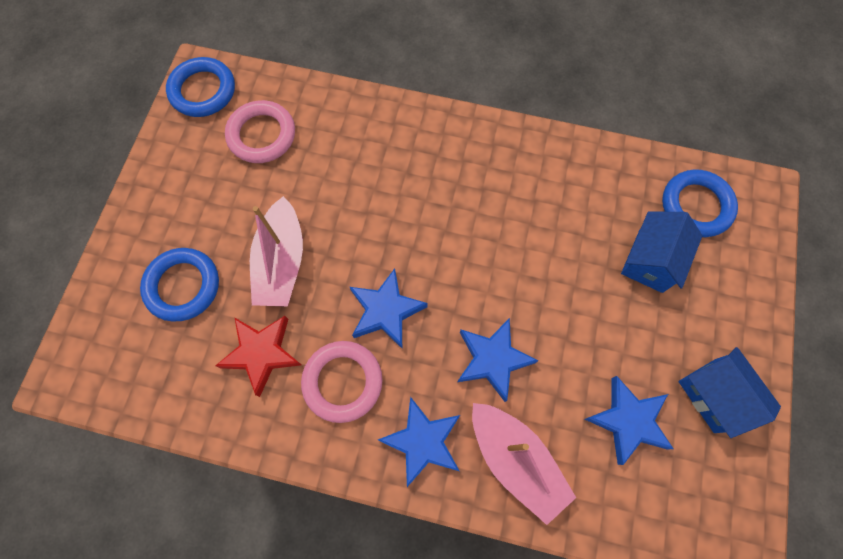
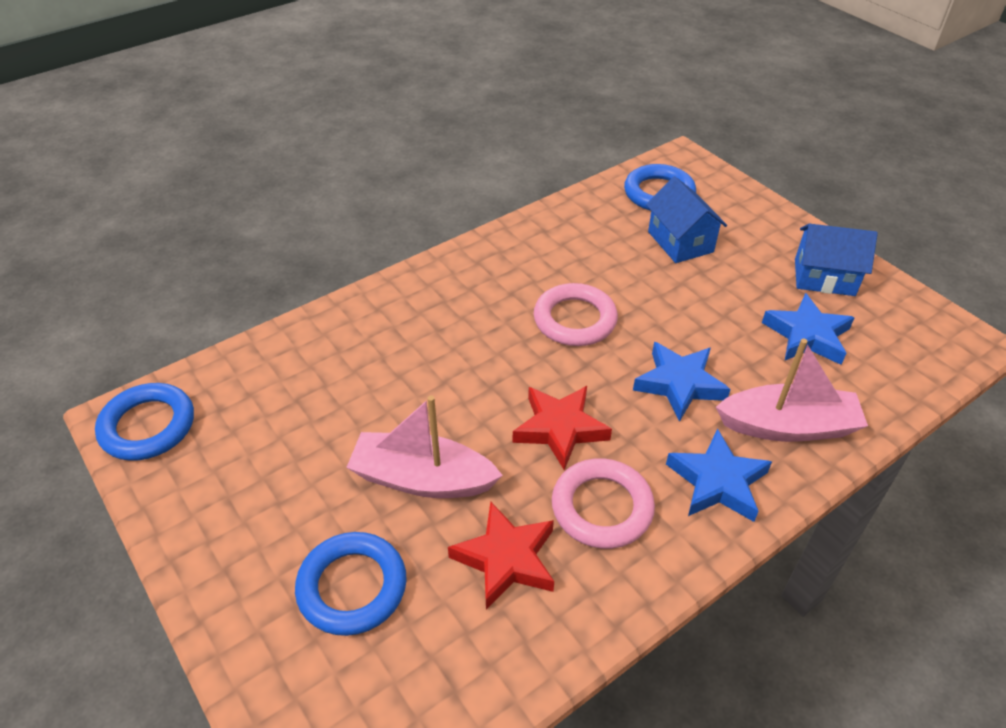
camera: 50 degrees left, 25 degrees down
(262, 135) = (264, 409): pink ring -> pink ring (575, 320)
(281, 262) = (422, 479): pink boat -> pink boat turned 150 degrees clockwise
(386, 311) = (560, 429): blue star -> red star

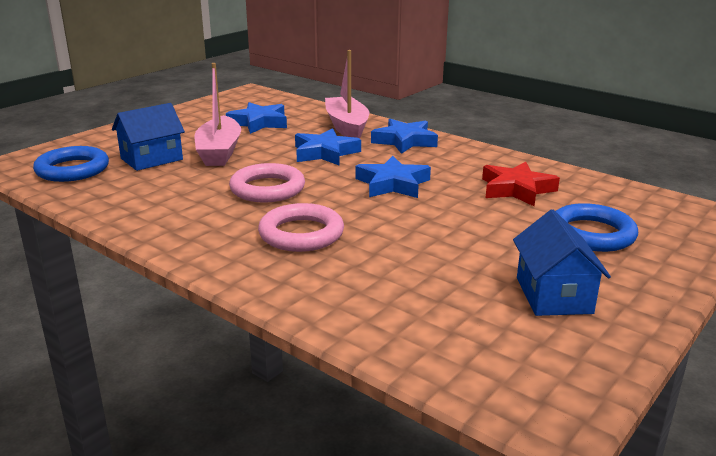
camera: 105 degrees left, 20 degrees down
(148, 426) = (546, 389): blue ring -> none
(422, 479) = (479, 224): pink boat -> pink boat (219, 152)
(560, 429) = (392, 184): red star -> blue star
(602, 507) = (451, 167): pink ring -> pink ring (301, 234)
(824, 277) = (194, 119): blue house -> blue house (553, 295)

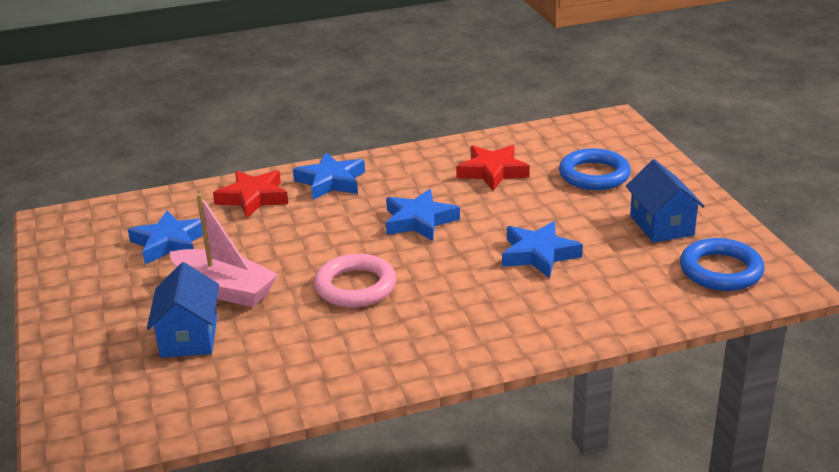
camera: 55 degrees left, 5 degrees up
(72, 169) = (152, 398): blue ring -> blue ring (721, 270)
(301, 234) = (469, 296): pink ring -> none
(325, 153) = (306, 231): blue star -> blue star (538, 254)
(347, 127) = (253, 198): pink boat -> red star
(553, 295) = (661, 225): blue house -> blue house turned 45 degrees clockwise

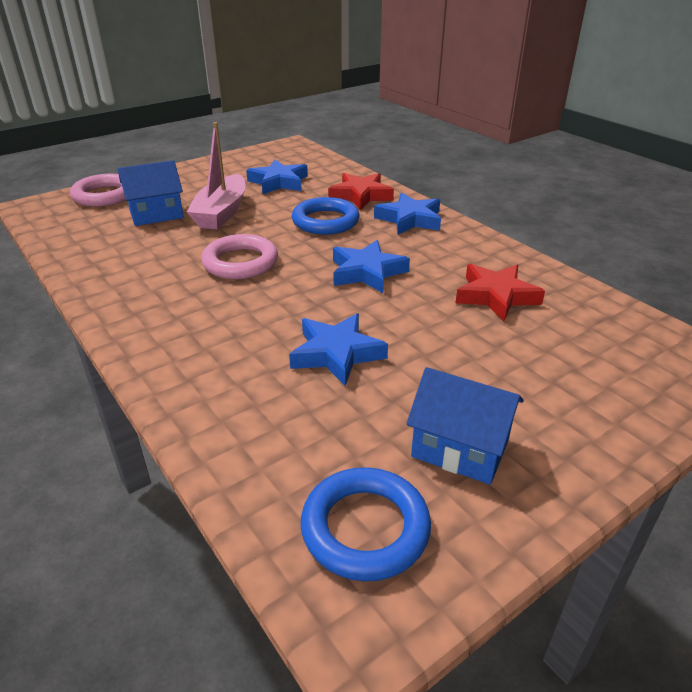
camera: 70 degrees right, 5 degrees up
(88, 379) = (104, 195): none -> pink ring
(594, 175) = (550, 369): blue ring -> blue ring (325, 221)
(661, 225) = (460, 448): blue house -> blue house turned 60 degrees clockwise

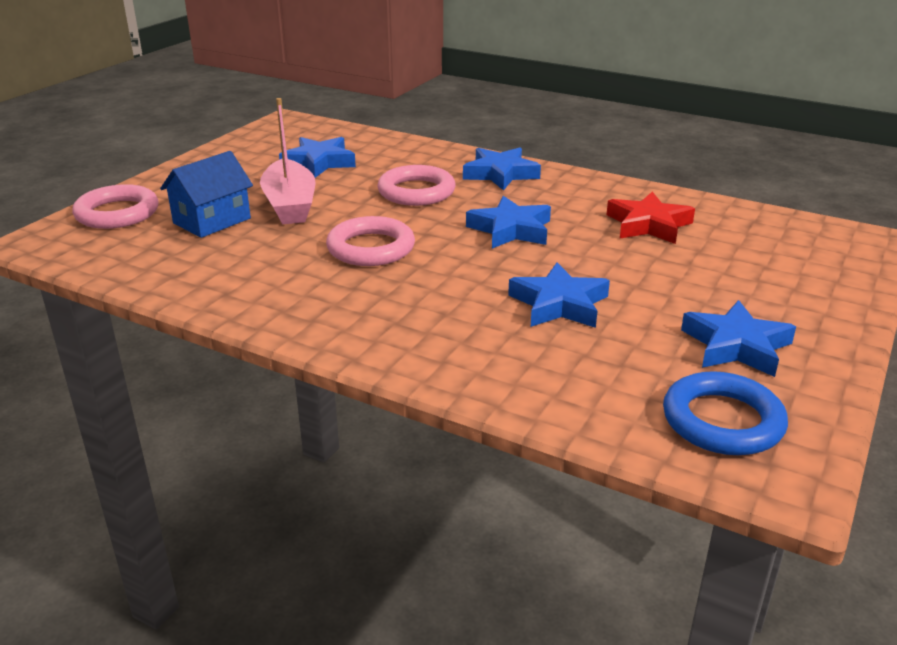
camera: 25 degrees left, 5 degrees down
(325, 221) = (416, 192): blue ring -> pink ring
(361, 195) = (425, 160): red star -> none
(460, 448) = (736, 346): blue house -> blue star

